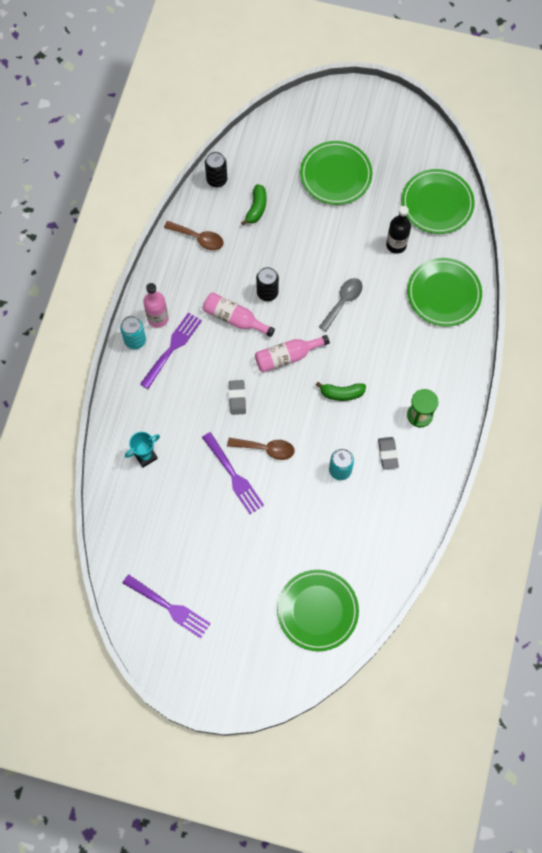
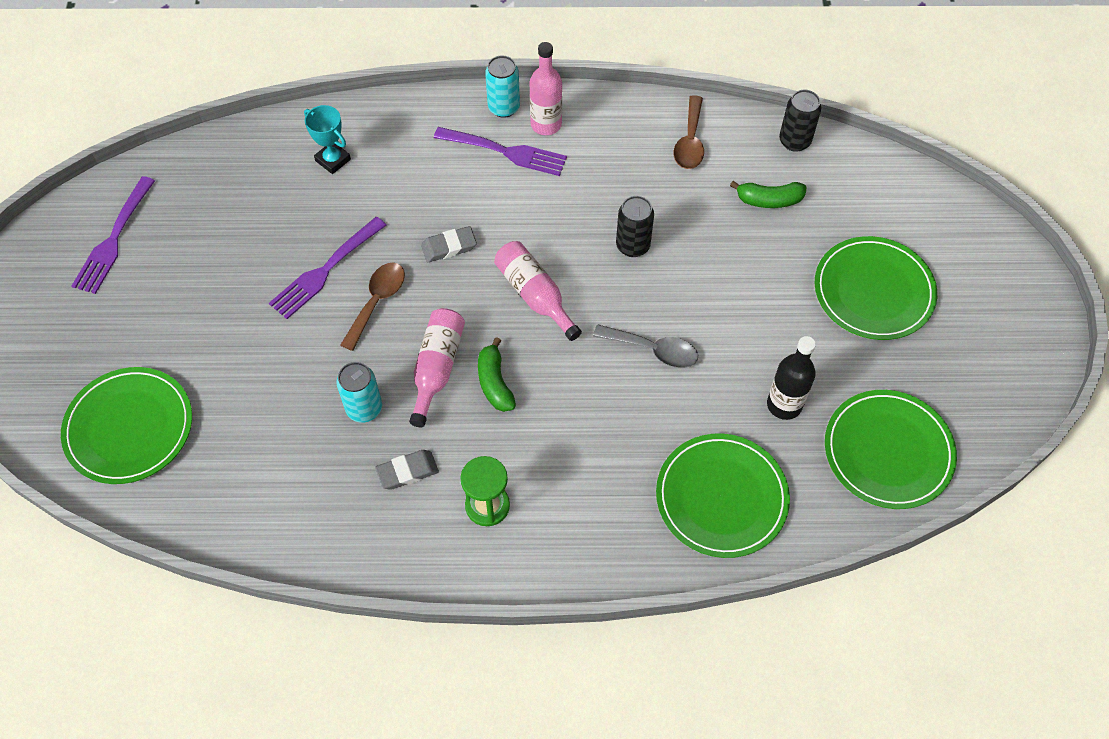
camera: 75 degrees right, 10 degrees down
(234, 318) = (576, 214): pink bottle -> pink bottle (437, 368)
(266, 449) = (377, 302): brown spoon -> brown spoon turned 150 degrees counterclockwise

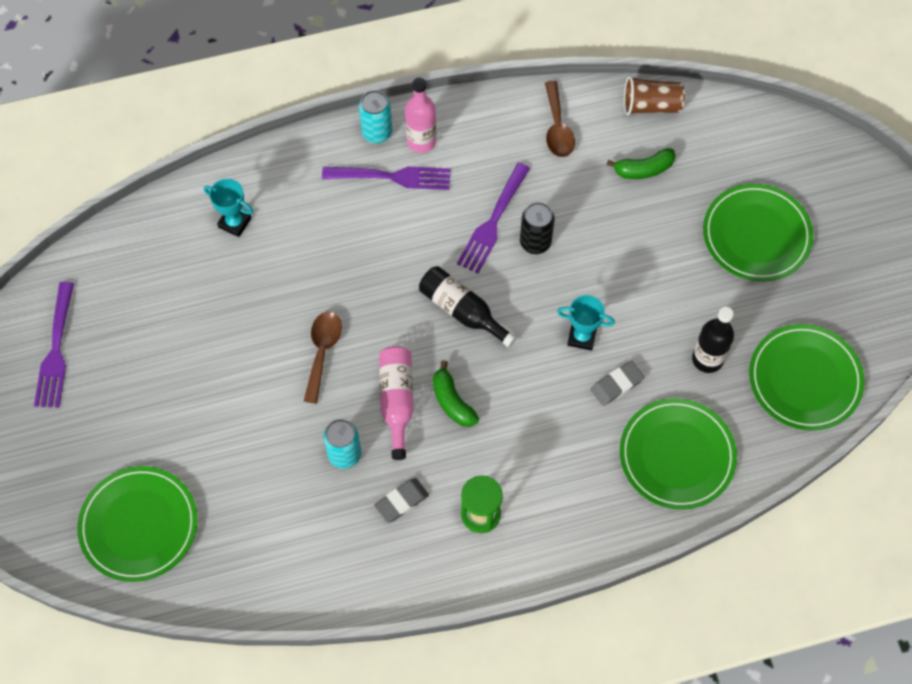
camera: 15 degrees left, 5 degrees up
(325, 270) = (265, 333): purple fork -> purple fork (493, 222)
(449, 247) = (370, 283): grey eraser -> grey eraser (616, 385)
(535, 295) = (462, 311): pink bottle -> black bottle
(653, 350) = (582, 337): grey spoon -> turquoise trophy
(794, 141) = (650, 106): black can -> brown cup

